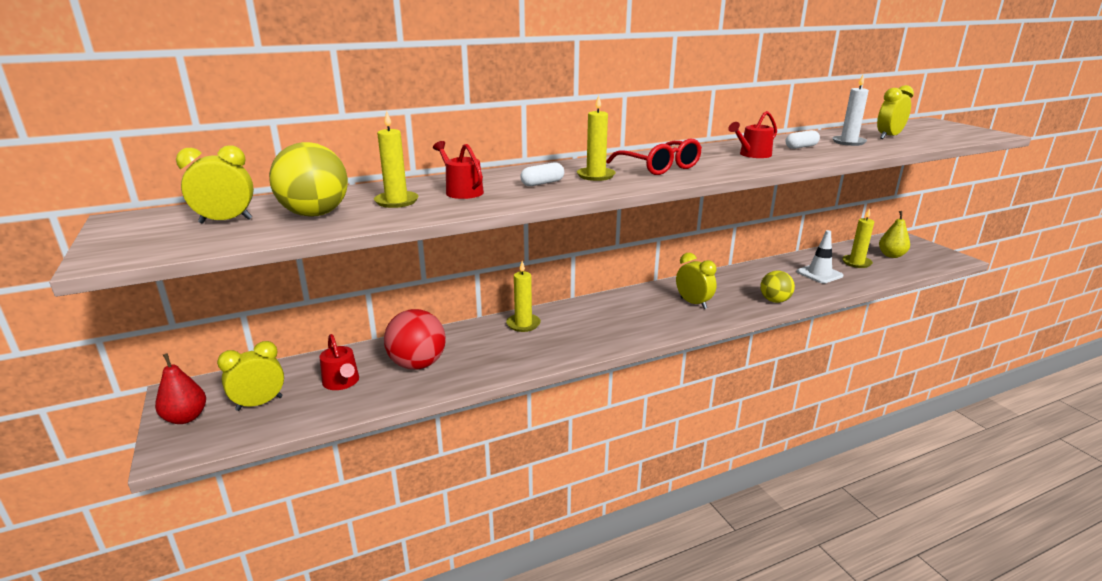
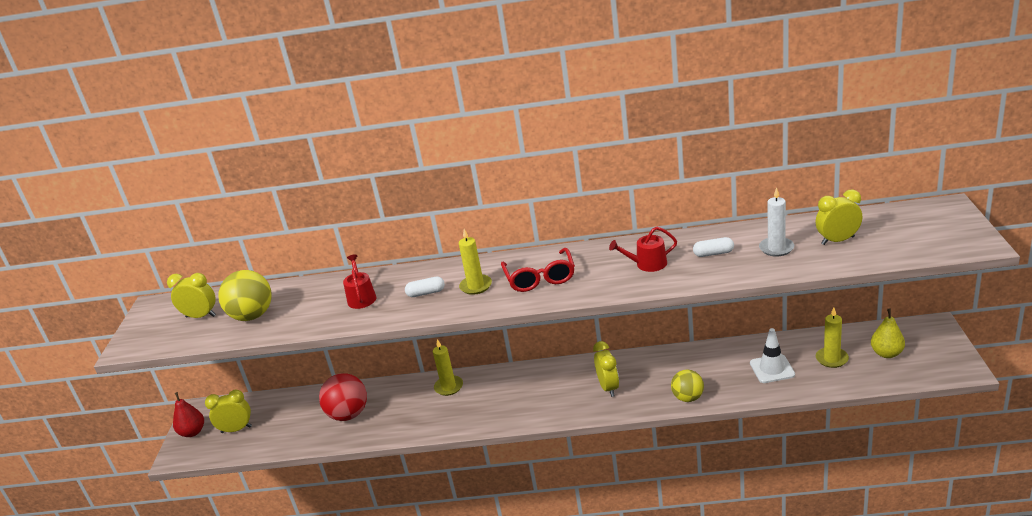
camera: 30 degrees right, 5 degrees up
(342, 382) = (292, 421): red watering can -> none
(396, 201) = (310, 306): yellow candle -> none

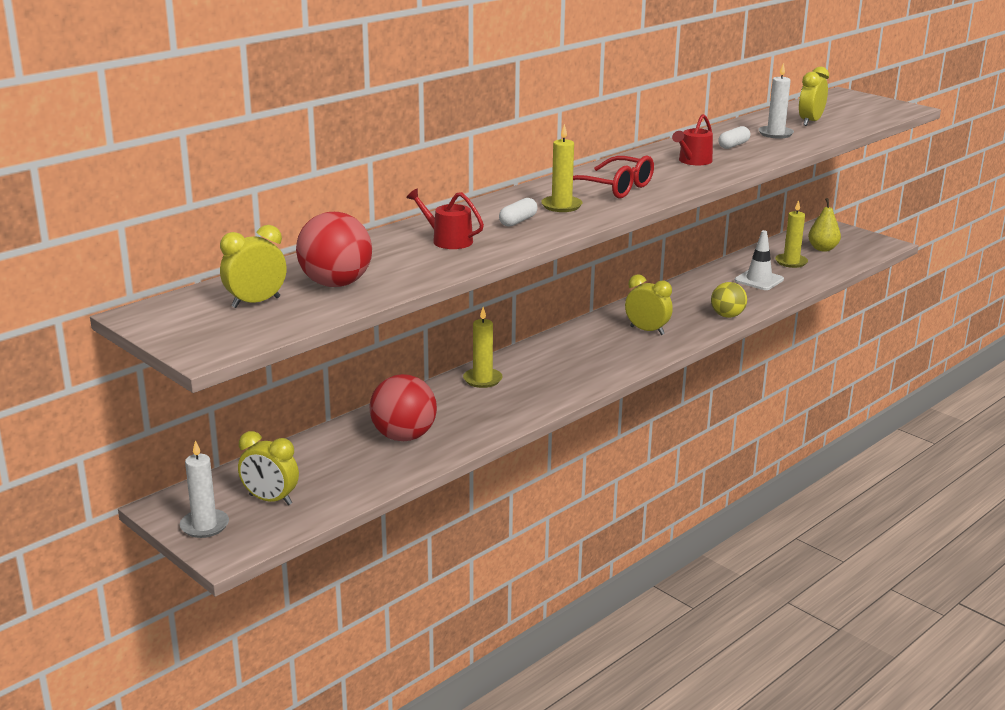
camera: 50 degrees left, 5 degrees down
(193, 432) = (204, 526): red pear -> white candle
(236, 429) = (270, 500): yellow clock -> yellow clock turned 105 degrees counterclockwise
(252, 316) = (336, 284): yellow ball -> red ball

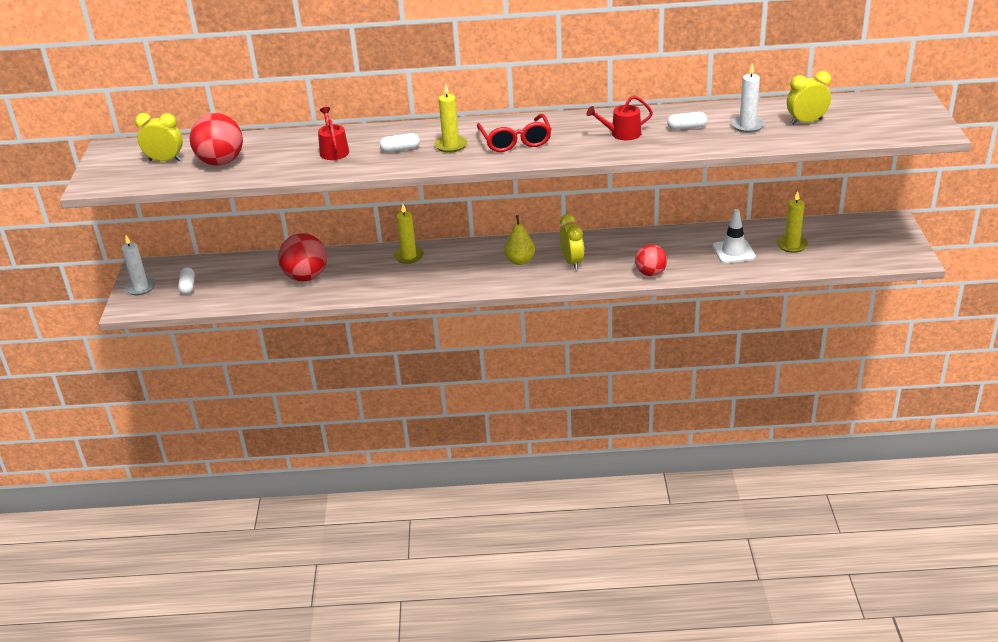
camera: 45 degrees right, 10 degrees up
(270, 500) = (188, 286): yellow clock -> white capsule
(727, 316) = (650, 273): yellow ball -> red ball
(822, 249) = (844, 242): yellow pear -> yellow pear (520, 261)

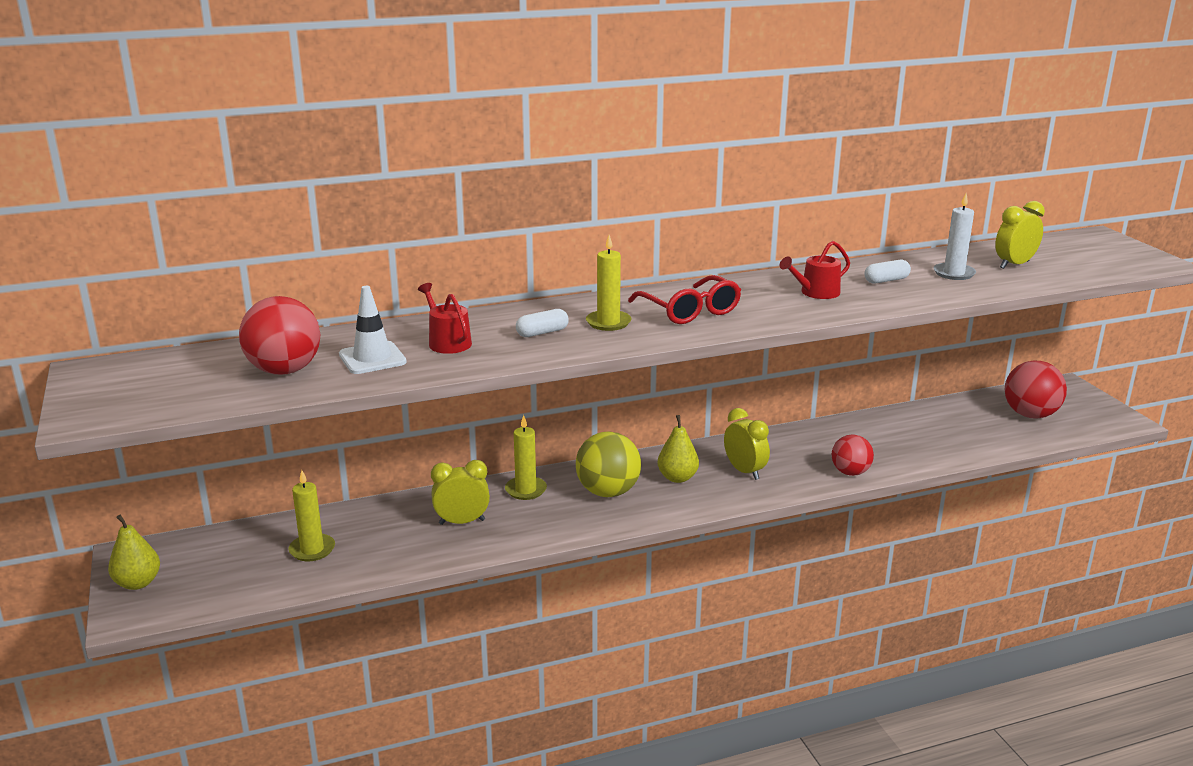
camera: 20 degrees left, 10 degrees down
(141, 287) = (138, 583): white candle -> yellow pear
(165, 160) = (192, 376): yellow clock -> yellow clock (462, 522)
(188, 286) = (215, 571): white capsule -> none
(306, 277) = (393, 535): red ball -> red ball (1030, 415)
(464, 265) = (608, 492): none -> yellow ball
(733, 252) = (926, 437): white traffic cone -> white traffic cone (372, 358)
(791, 245) = (984, 422): yellow candle -> yellow candle (312, 550)

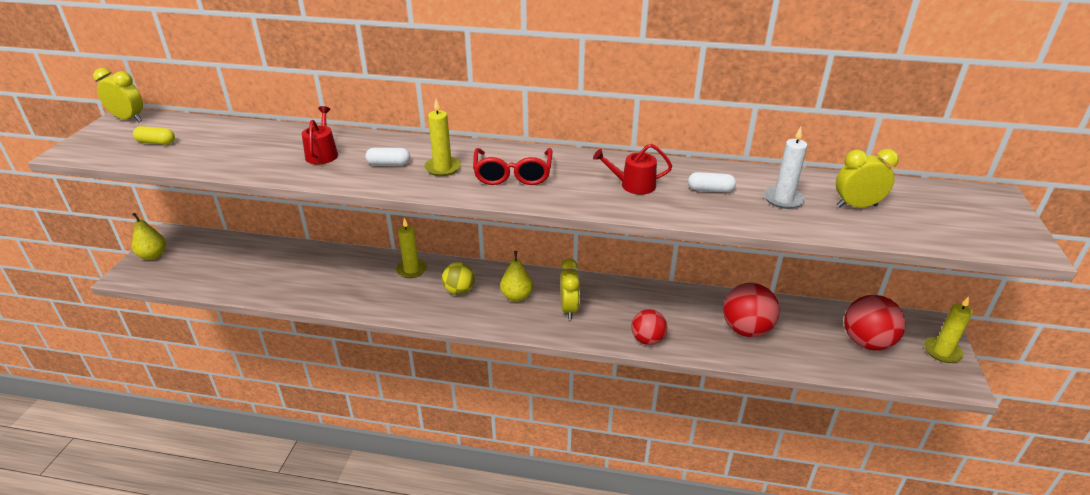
camera: 30 degrees right, 10 degrees up
(198, 382) = (156, 142): none -> yellow capsule
(284, 370) = (207, 148): red ball -> red ball (746, 329)
(312, 550) = (253, 267): yellow candle -> yellow candle (942, 351)
(372, 358) = (264, 153): white traffic cone -> none
(462, 522) = (350, 279): yellow clock -> yellow clock (128, 119)
(608, 492) = (459, 291): yellow ball -> yellow ball, size x0.65

